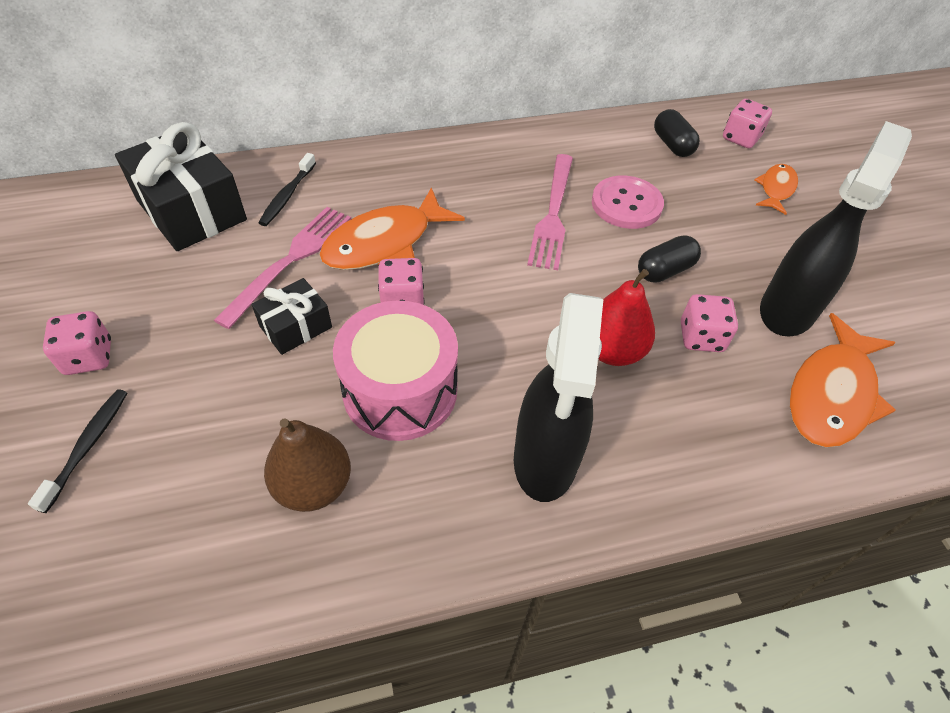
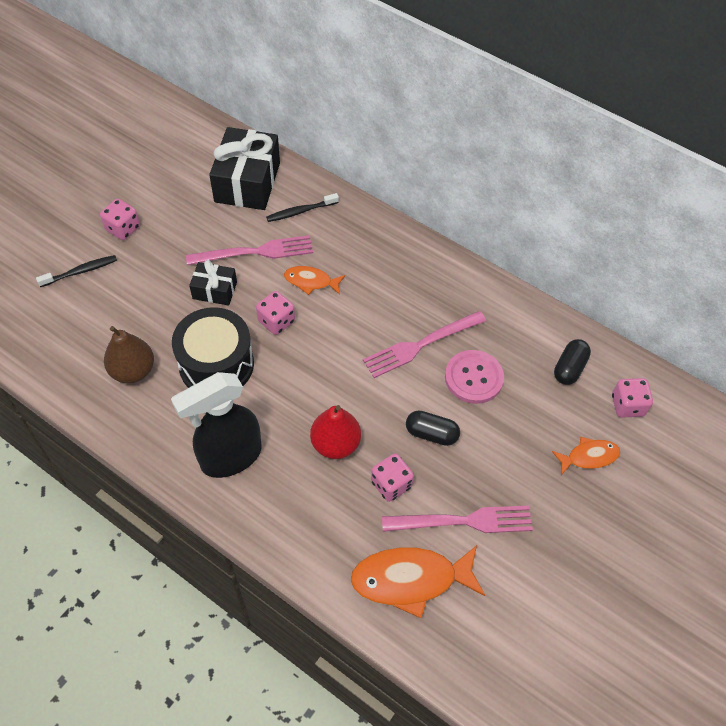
camera: 50 degrees right, 5 degrees up
(384, 242) = (311, 281): orange fish -> orange fish, size x0.56
(400, 390) = (216, 364): pink drum -> black drum
(787, 309) = (464, 521): black spray bottle -> pink fork

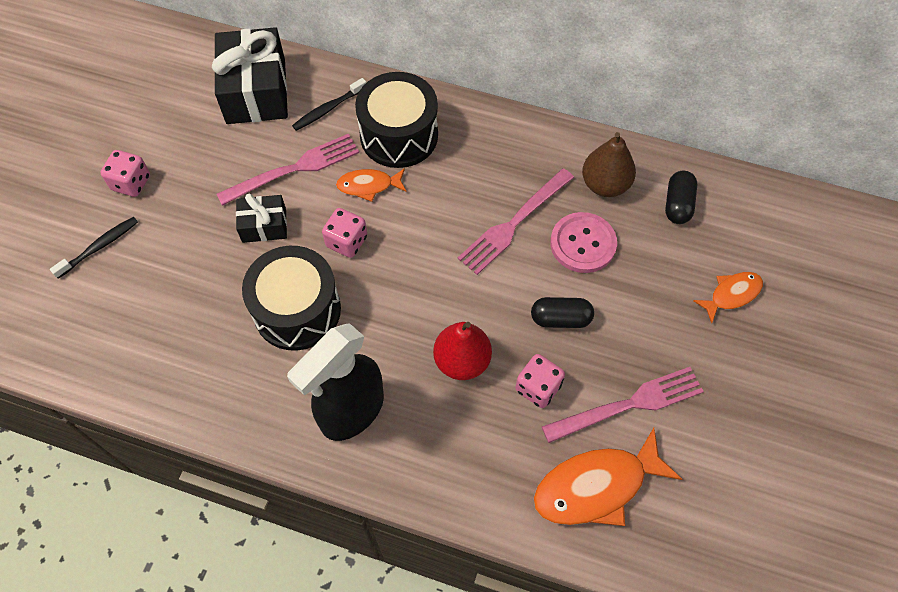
camera: 15 degrees left, 5 degrees up
(133, 371) = (204, 345): brown pear -> brown pear (605, 184)
(351, 247) = (399, 135): none -> black drum
(627, 405) = (750, 227): pink dice -> none

